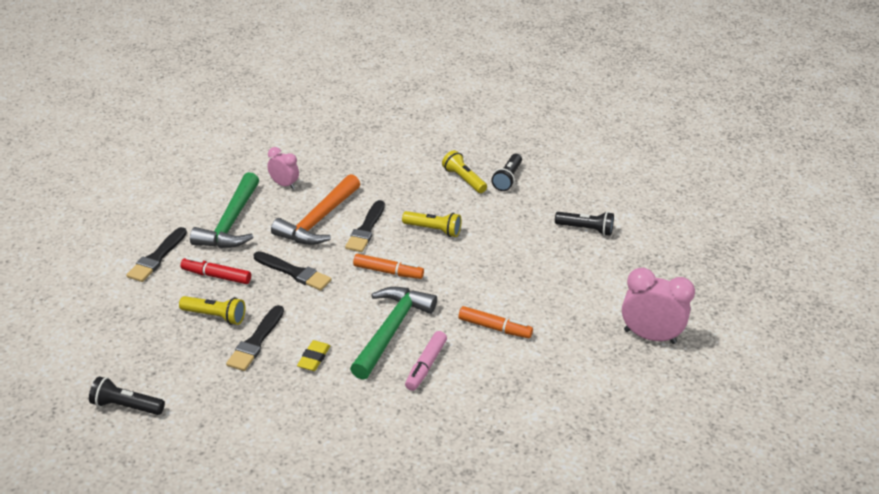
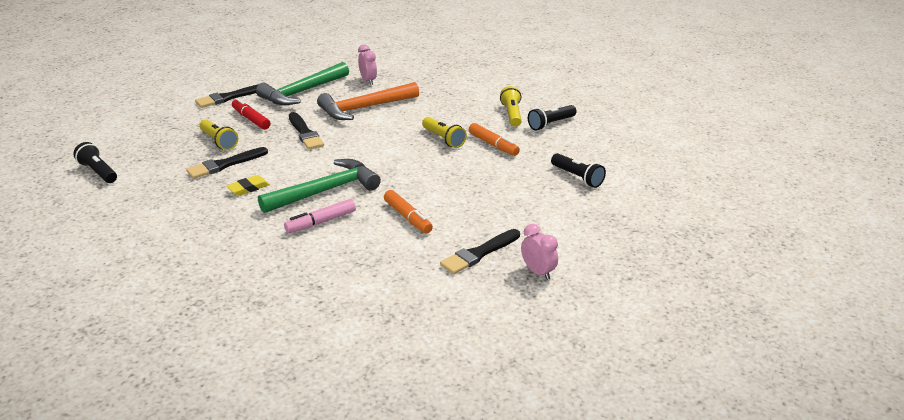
camera: 35 degrees right, 5 degrees down
(366, 229) = (392, 123): black brush -> black brush (479, 253)
(388, 272) = (373, 154): orange marker -> orange marker (493, 145)
(650, 336) = (538, 272): pink clock -> pink clock, size x0.59

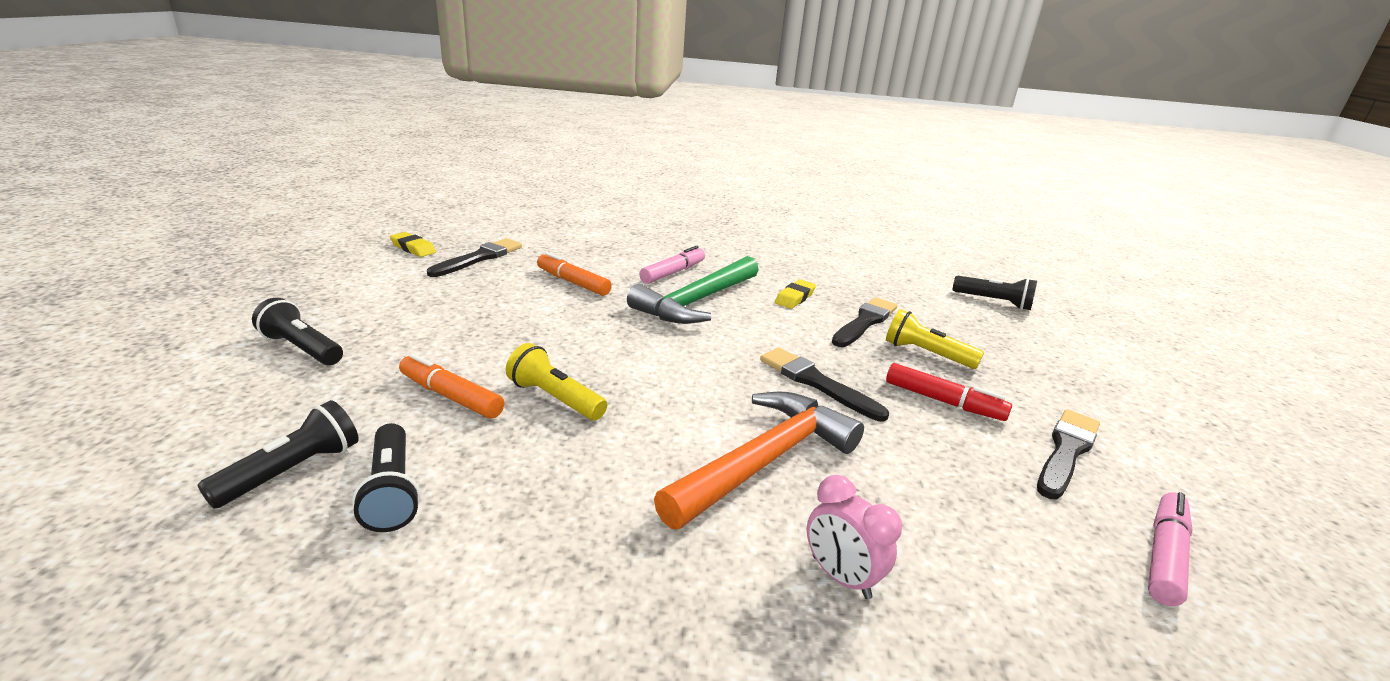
camera: 160 degrees right, 5 degrees down
(253, 72) = (1164, 555): none -> pink marker
(302, 92) = (950, 494): green hammer -> none
(512, 114) = (392, 491): yellow flashlight -> black flashlight
(538, 272) = (413, 248): pink clock -> yellow eraser

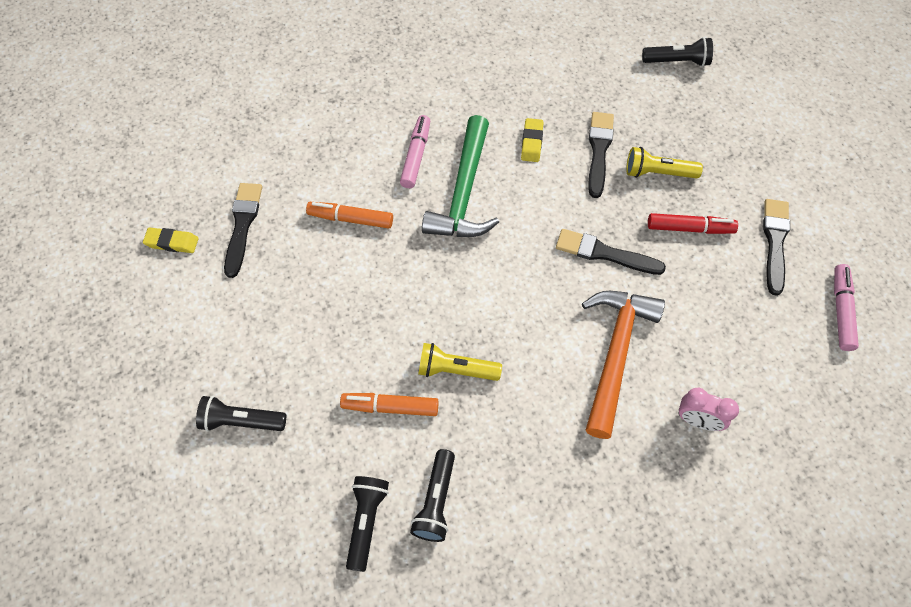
camera: 25 degrees left, 35 degrees up
(392, 491) = (436, 502): black flashlight -> black flashlight turned 60 degrees clockwise

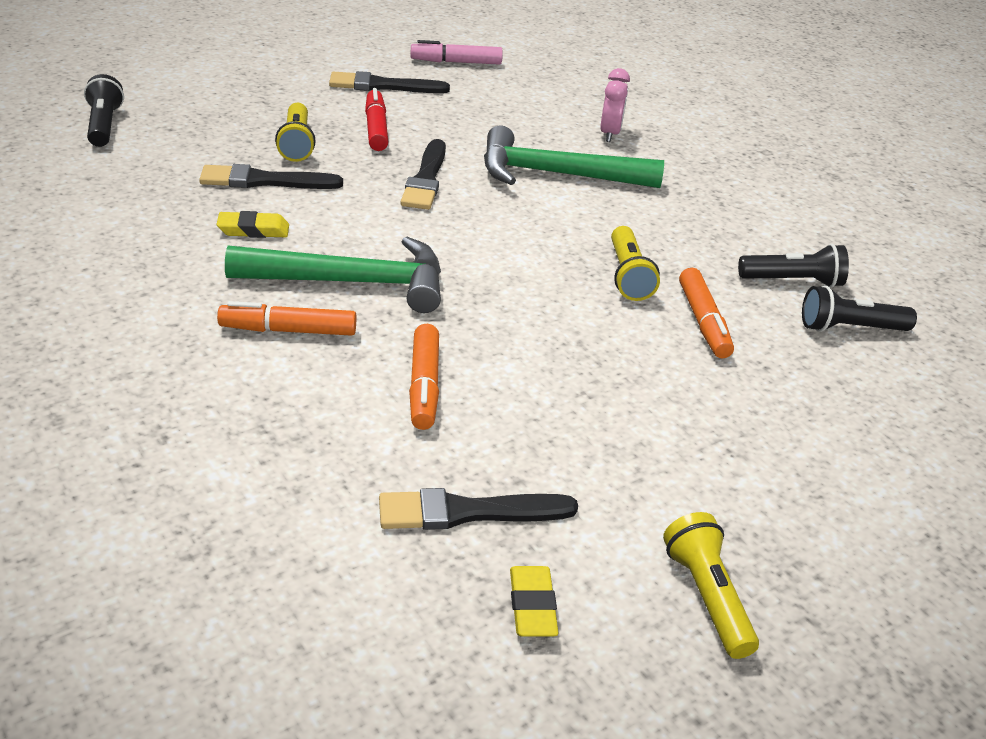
camera: 105 degrees left, 25 degrees down
(150, 325) = (706, 596): none -> yellow flashlight
(241, 421) = (800, 453): black flashlight -> none
(416, 156) = (288, 330): pink marker -> orange marker
(615, 354) = (557, 174): orange hammer -> green hammer

